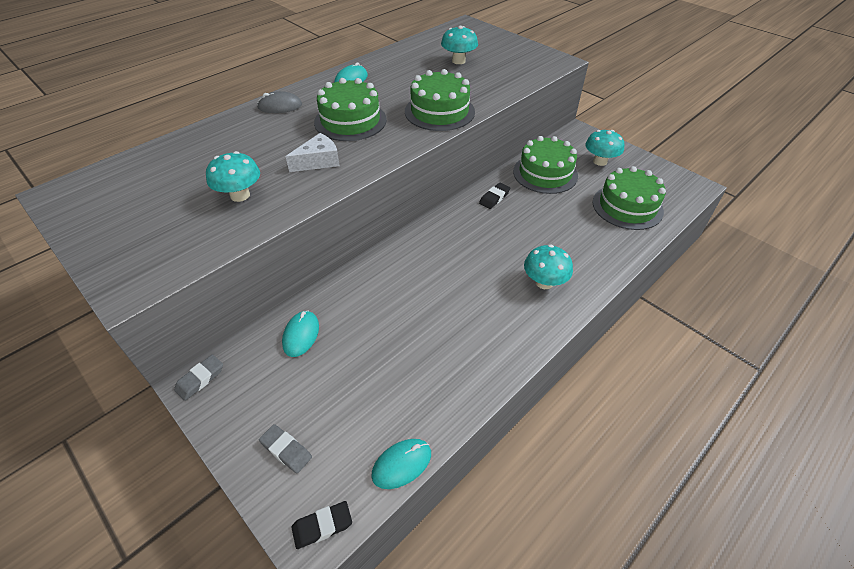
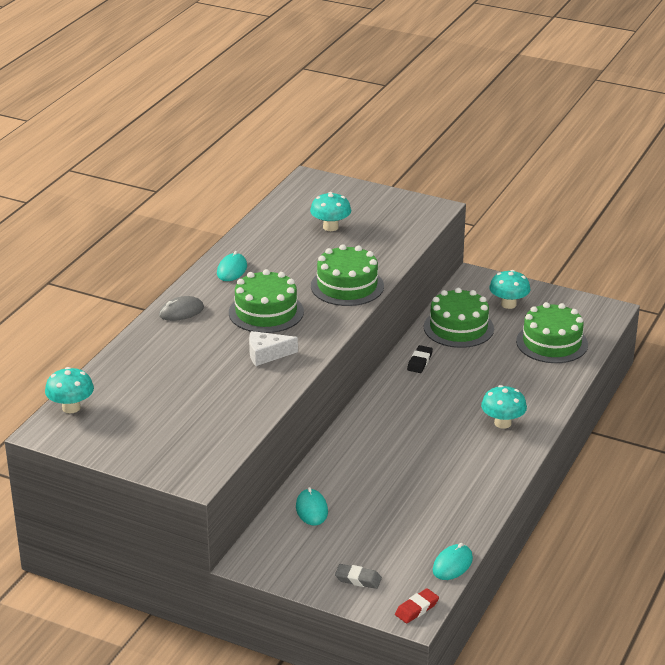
camera: 20 degrees left, 15 degrees down
(200, 379) = (249, 558): grey eraser -> none
(240, 195) = (220, 396): turquoise mushroom -> turquoise mushroom (71, 408)
(318, 161) = (266, 354): white cheese -> white cheese turned 135 degrees counterclockwise
(322, 526) = (416, 609): black eraser -> red eraser

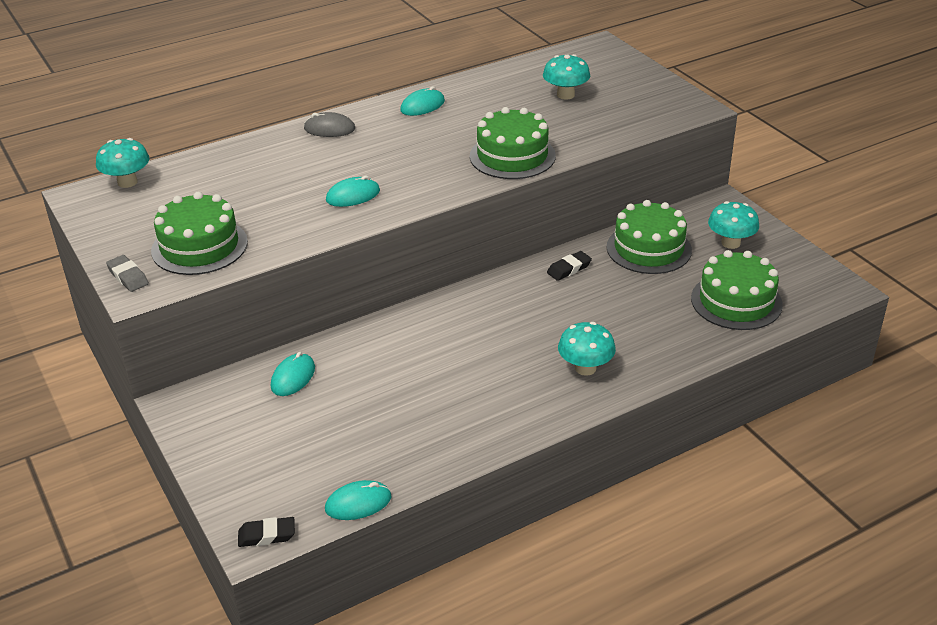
camera: 35 degrees right, 5 degrees up
(266, 312) = (404, 155): green cake -> green cake (199, 246)
(266, 354) = (353, 195): white cheese -> turquoise mouse
(358, 579) = (250, 472): grey eraser -> grey eraser (128, 277)
(416, 609) = (267, 535): red eraser -> black eraser

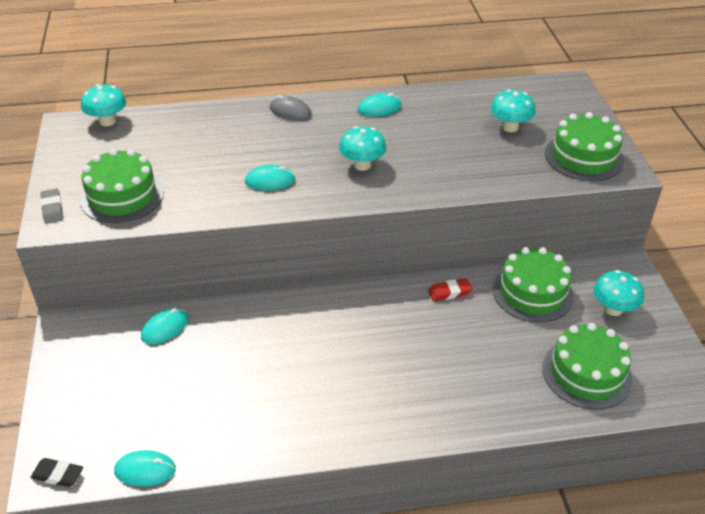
camera: 20 degrees right, 5 degrees up
(512, 156) = (427, 177): green cake -> green cake (584, 157)
(569, 269) = (449, 292): black eraser -> red eraser
(585, 368) = (409, 399): turquoise mushroom -> turquoise mushroom (362, 165)

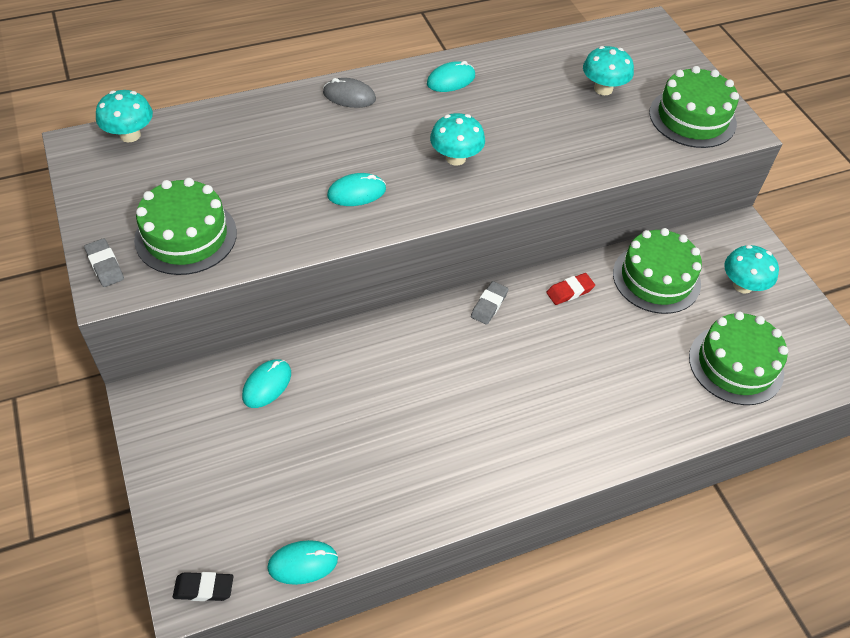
camera: 15 degrees left, 10 degrees up
(373, 293) = (489, 305): none -> grey eraser

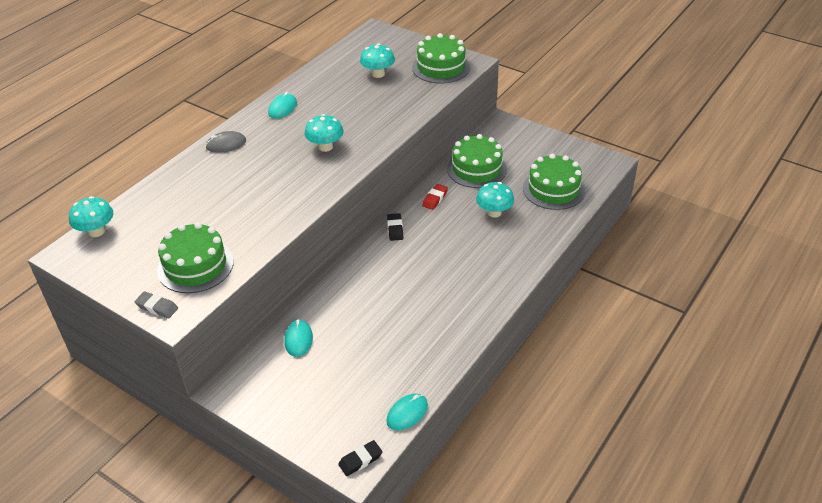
camera: 30 degrees left, 10 degrees down
(356, 192) = (282, 192): turquoise mouse -> none
(489, 305) = (395, 229): grey eraser -> black eraser
(742, 285) = (525, 150): turquoise mushroom -> turquoise mushroom (494, 212)

